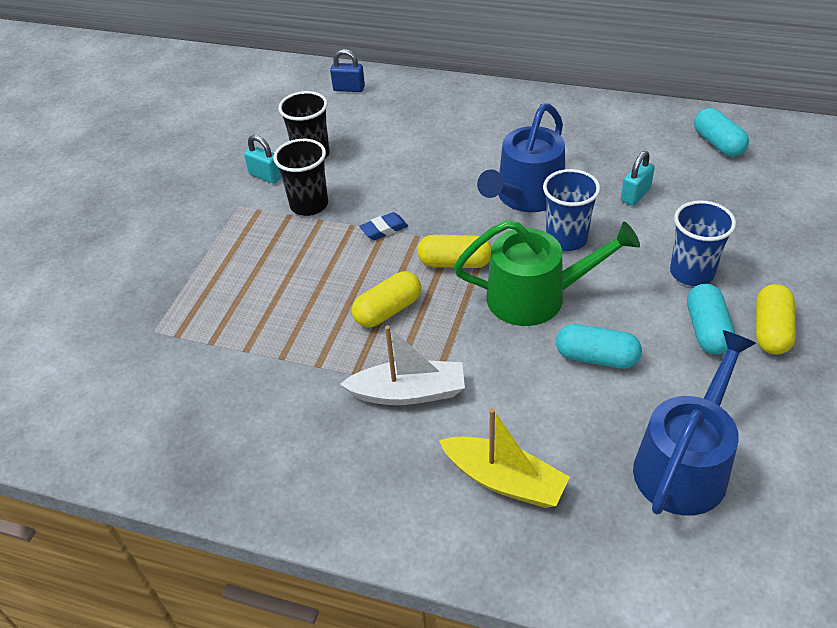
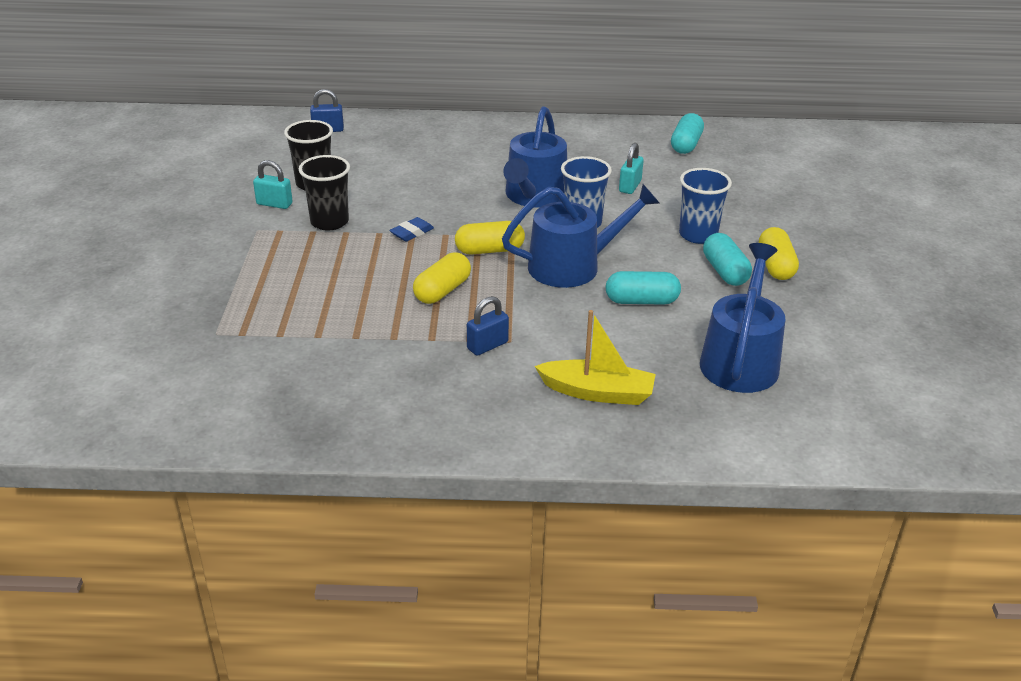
camera: 20 degrees left, 10 degrees down
(408, 392) = (487, 345): white boat -> blue padlock
(535, 297) = (572, 266): green watering can -> blue watering can
(718, 144) = (686, 145): turquoise capsule -> turquoise capsule turned 60 degrees clockwise

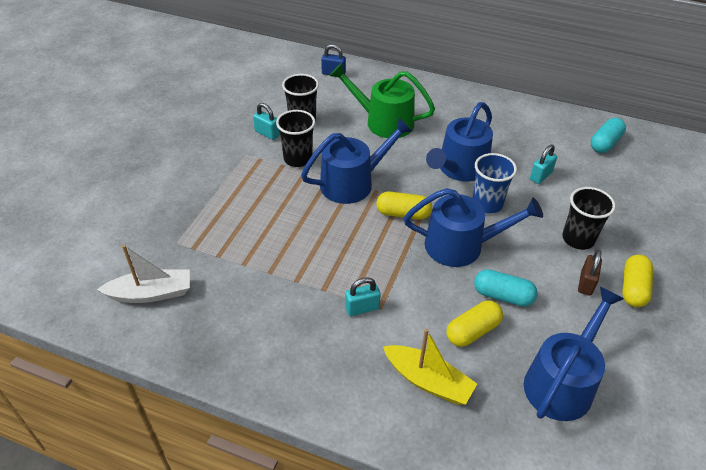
camera: 20 degrees right, 10 degrees up
(212, 389) = (151, 293): none -> white boat
(412, 233) = (352, 183): blue eraser -> blue watering can
(419, 167) = (384, 122): none -> green watering can
(442, 291) = (351, 244): yellow capsule -> yellow capsule (472, 331)
(487, 345) = (362, 308): blue padlock -> turquoise padlock
(698, 235) = (578, 239): blue cup -> black cup
(725, 271) = (586, 283): turquoise capsule -> brown padlock

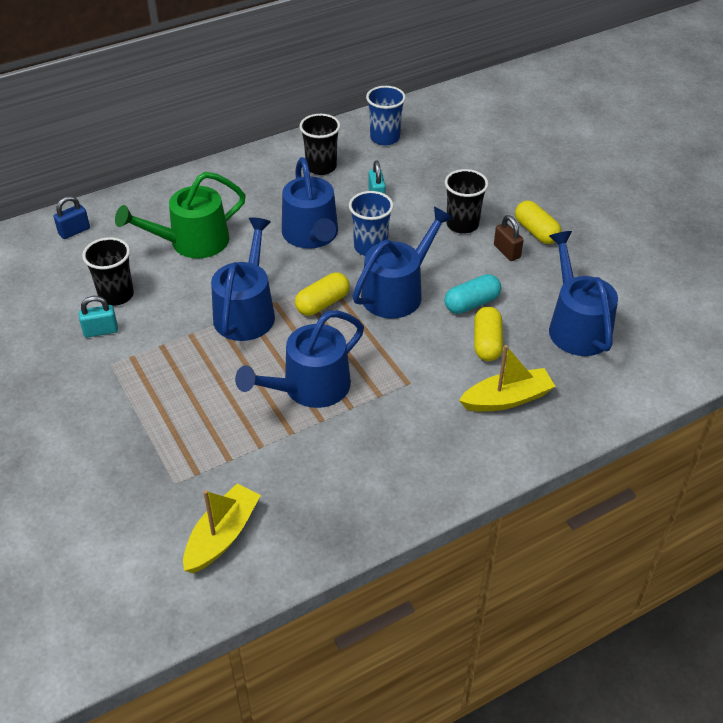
camera: 50 degrees left, 0 degrees up
(151, 293) = (222, 536): white boat -> yellow boat
(298, 159) = (167, 330): black cup -> black cup (321, 167)
(319, 256) = (310, 387): none -> blue watering can
(362, 308) = (397, 394): turquoise padlock -> none
(605, 143) = (385, 138): turquoise capsule -> blue cup

